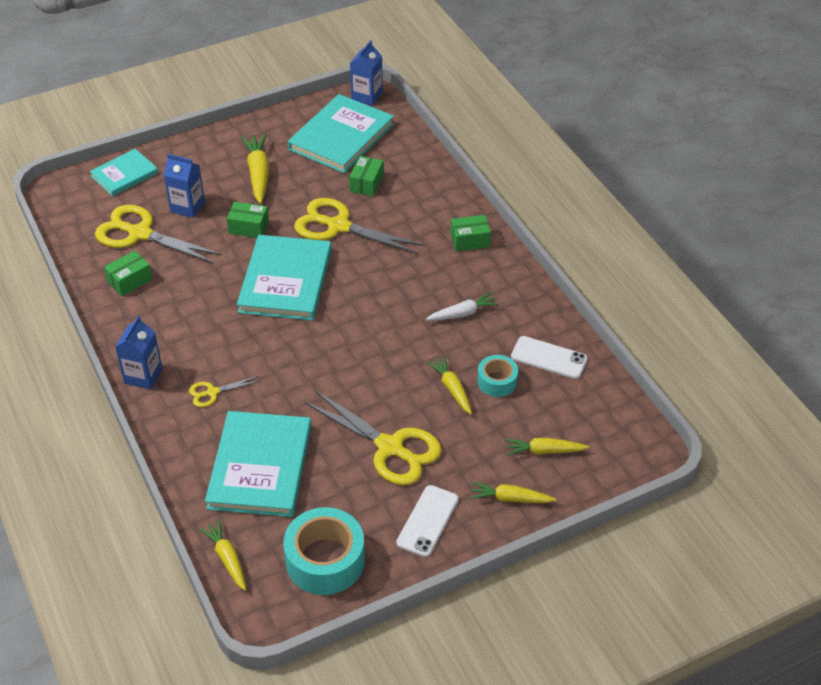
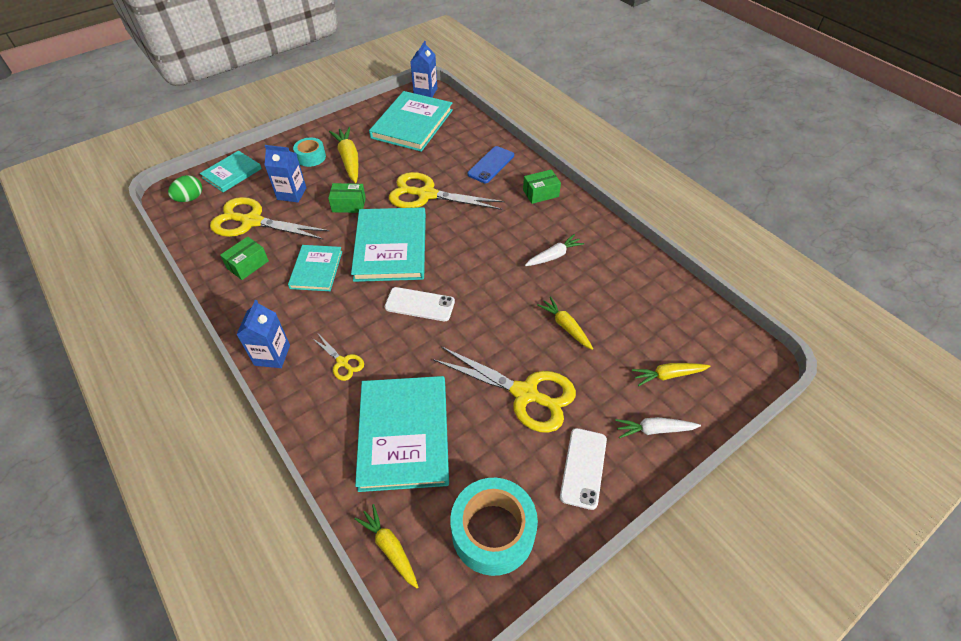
camera: 10 degrees left, 5 degrees up
(76, 199) = (190, 198): none -> green egg
(201, 295) = (316, 269): none -> turquoise book
(212, 392) = (342, 362): yellow scissors -> yellow scissors turned 105 degrees counterclockwise
(366, 183) = (442, 157): green box -> none
(421, 199) = (491, 165): none -> blue phone
(497, 381) = (603, 313): turquoise tape -> turquoise tape (311, 157)
(510, 498) = (654, 430): yellow carrot -> white carrot
(549, 358) = (641, 285): white phone -> white phone (419, 304)

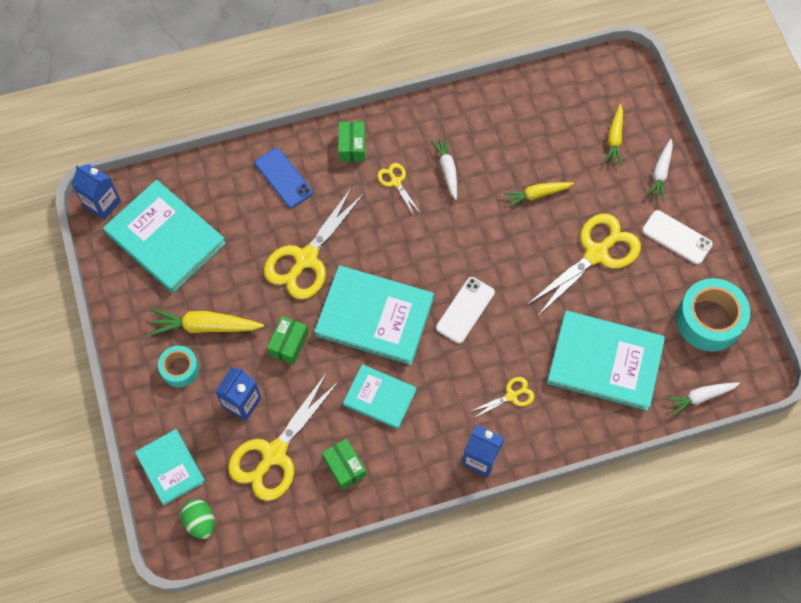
camera: 70 degrees left, 15 degrees up
(390, 547) = (700, 397): yellow carrot -> white carrot
(523, 227) = (396, 182): none -> yellow scissors

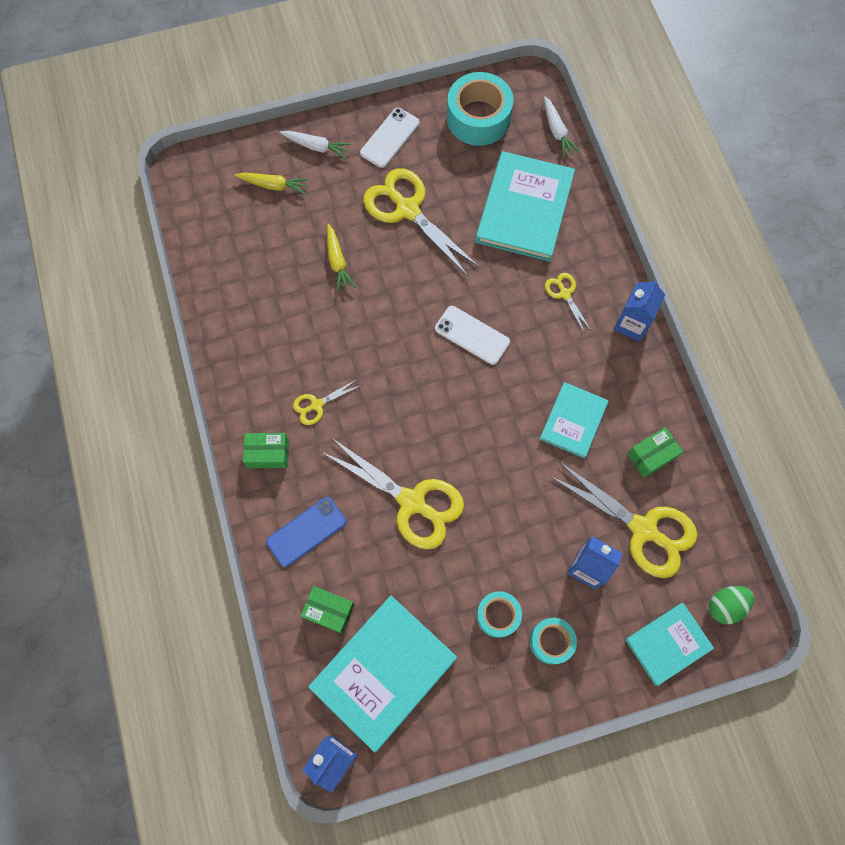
camera: 90 degrees left, 5 degrees up
(205, 326) = (498, 615): yellow carrot -> turquoise tape
(288, 344) = (516, 518): green box -> green box (329, 611)
(374, 316) = (481, 426): turquoise book -> none
(447, 170) = (303, 350): white carrot -> none

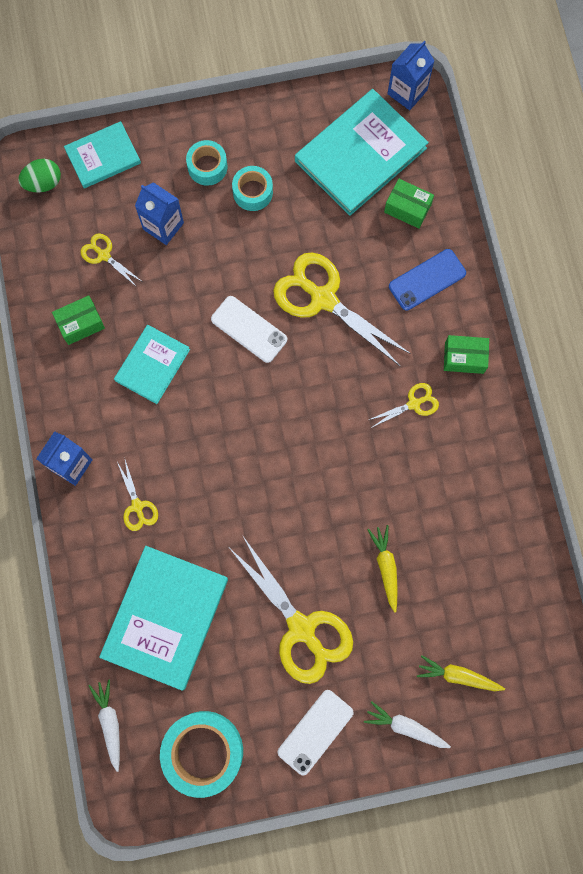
camera: 175 degrees left, 5 degrees up
(472, 335) = (244, 466): white phone -> white phone (249, 329)
(643, 529) = (104, 255): yellow scissors -> yellow scissors, size x0.48

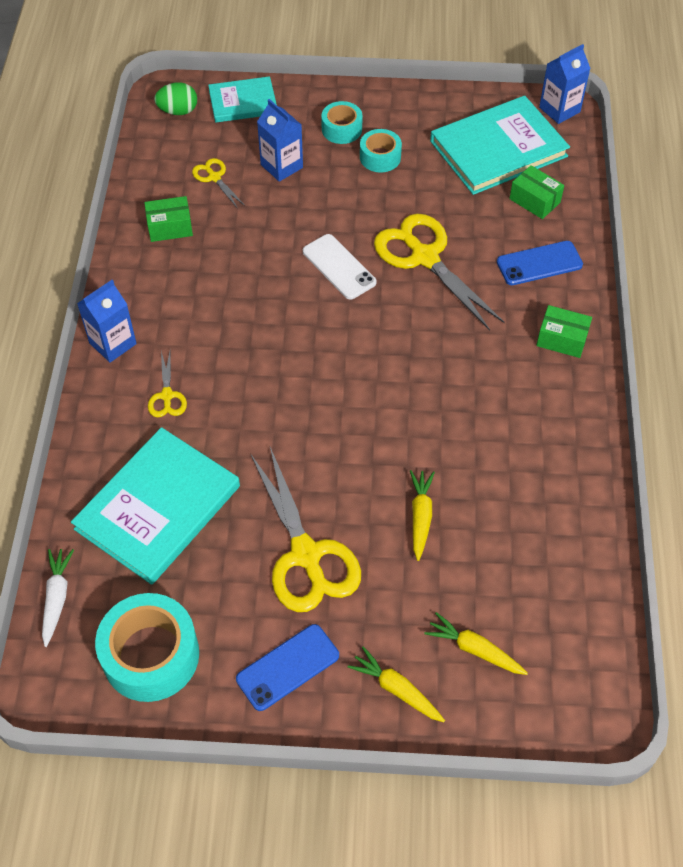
camera: 15 degrees right, 20 degrees down
(152, 365) = (229, 276): turquoise book -> none
(315, 732) = (288, 667): white phone -> blue phone
(405, 727) = (396, 689): white carrot -> yellow carrot
(414, 404) = (495, 369): yellow scissors -> none

